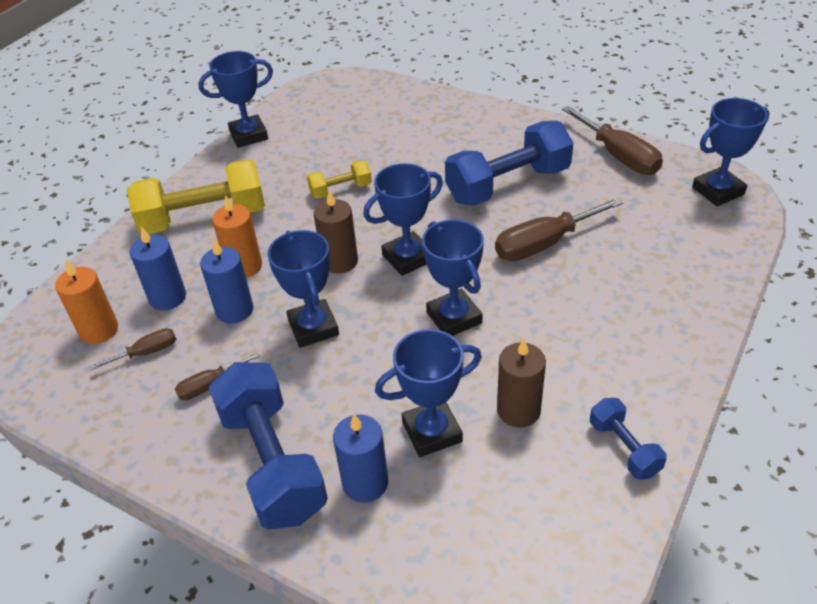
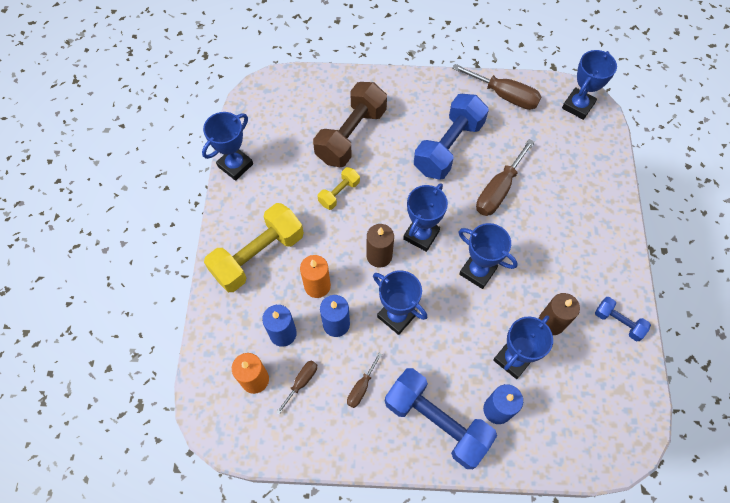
camera: 30 degrees left, 20 degrees up
(397, 144) = (351, 135): none -> brown dumbbell

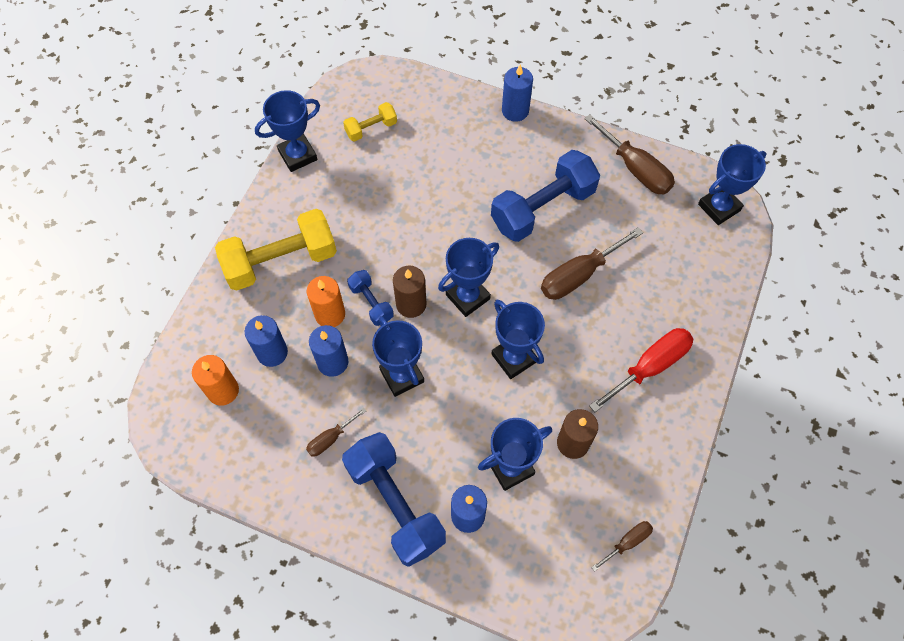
camera: 20 degrees right, 0 degrees up
(301, 382) = (270, 410): brown screwdriver -> brown screwdriver (627, 542)
(339, 193) = (397, 221): yellow dumbbell -> yellow dumbbell (371, 128)
(351, 135) = (438, 161): brown dumbbell -> none
(394, 78) = (515, 111): none -> blue candle
(582, 243) = (650, 367): none -> red screwdriver
(618, 322) = (651, 470): blue dumbbell -> blue dumbbell (371, 303)

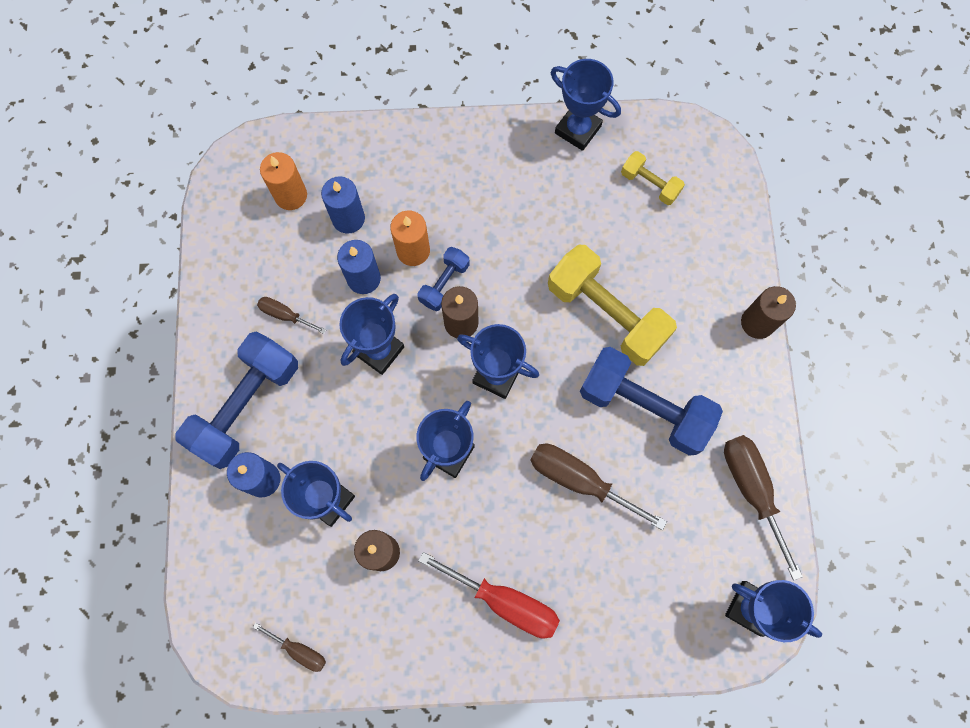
camera: 65 degrees right, 10 degrees up
(281, 261) = (449, 176): yellow dumbbell -> yellow dumbbell (607, 313)
(515, 111) = (757, 322): blue candle -> brown candle
(635, 169) = (752, 490): brown screwdriver -> brown screwdriver turned 135 degrees clockwise

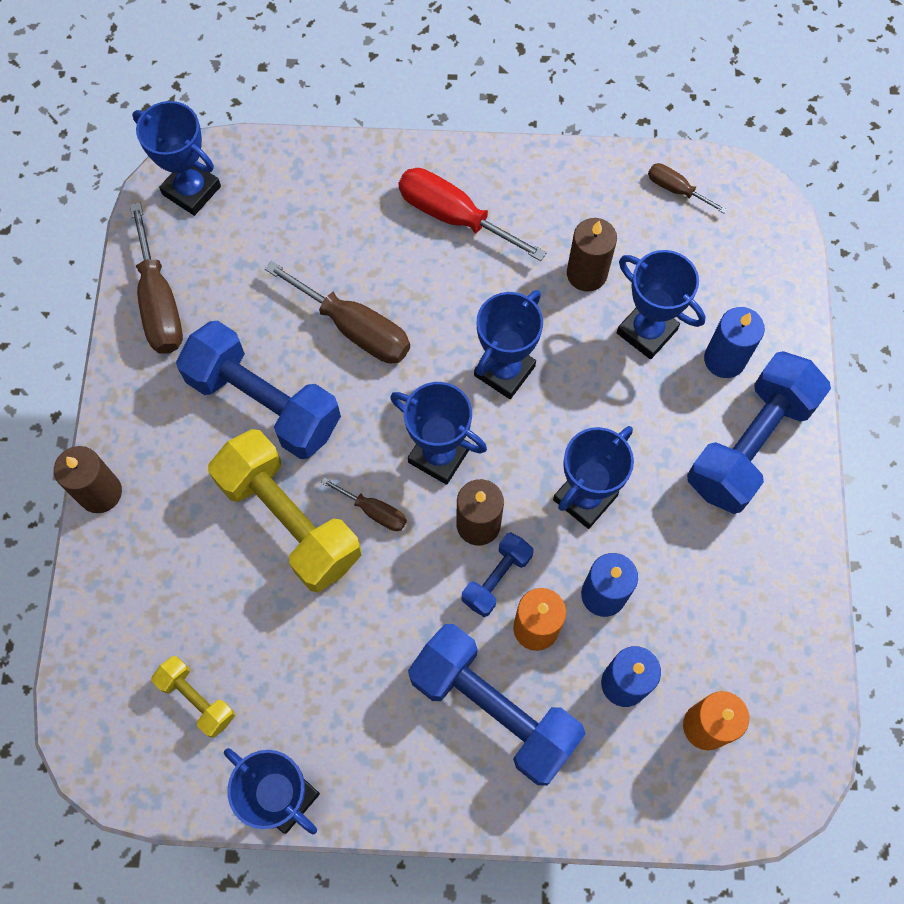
camera: 175 degrees left, 5 degrees down
(285, 315) = (706, 553): brown screwdriver -> brown screwdriver (374, 511)
(440, 194) = (493, 709): none -> blue dumbbell

